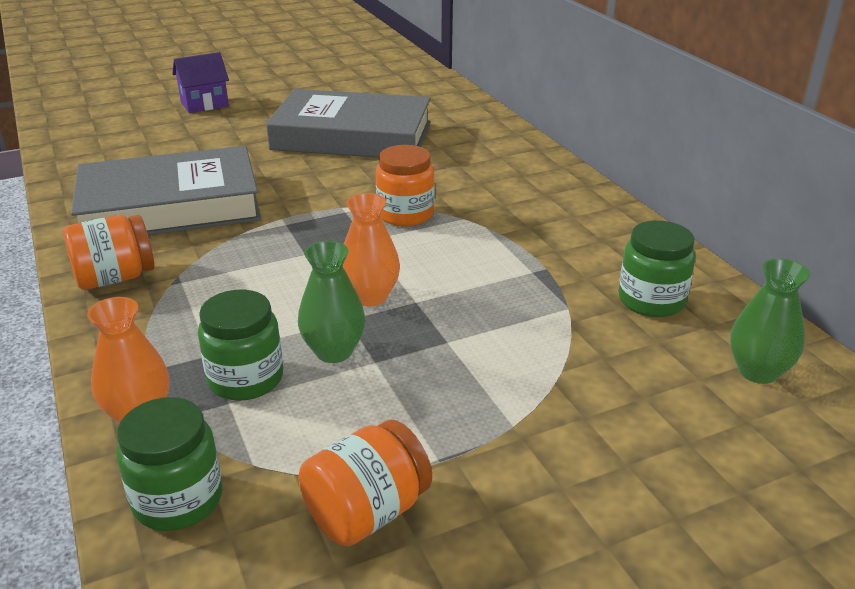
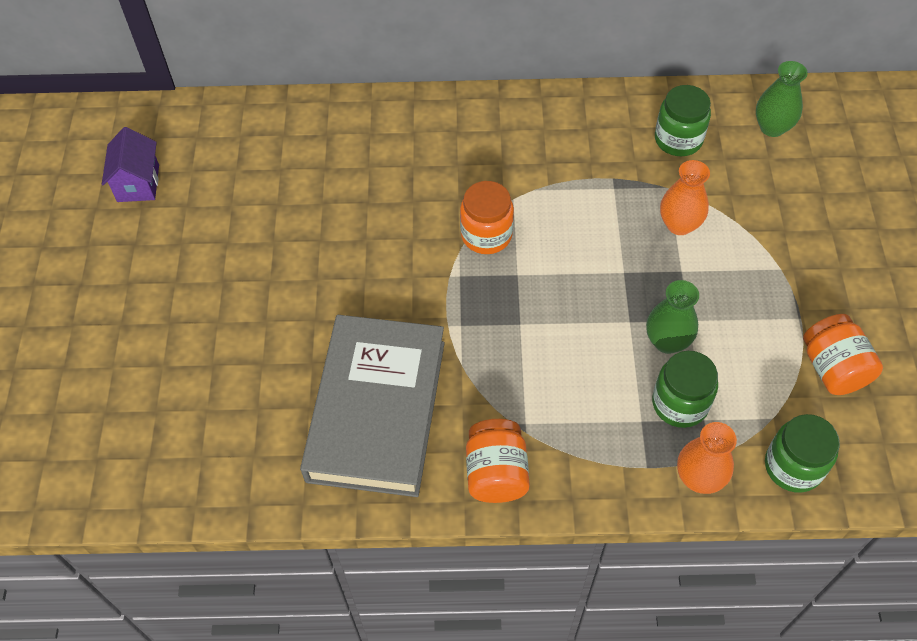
camera: 65 degrees left, 25 degrees up
(204, 104) = (126, 336): purple house -> purple house (138, 183)
(352, 136) = (302, 225): grey book -> none
(370, 296) = (604, 298): orange vase -> orange vase (679, 224)

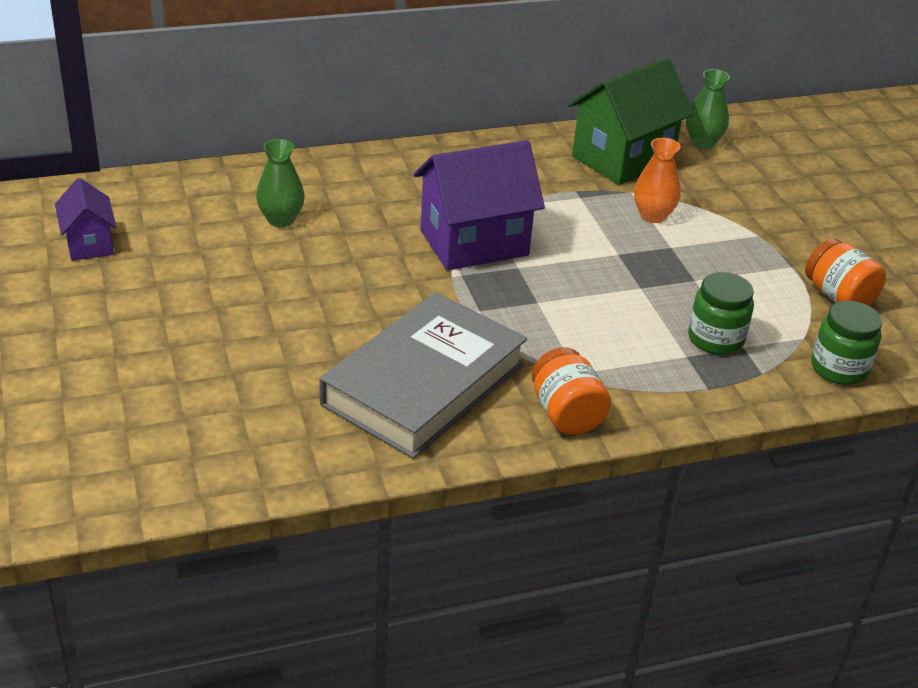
camera: 20 degrees left, 20 degrees down
(377, 410) = (424, 384): grey book -> grey book turned 45 degrees clockwise
(486, 235) = (474, 243): orange jar -> purple house
(667, 341) = (682, 297): green vase -> green vase (281, 220)
(678, 139) = (623, 158): green jar -> green house
(699, 478) = (759, 389): orange vase -> none

